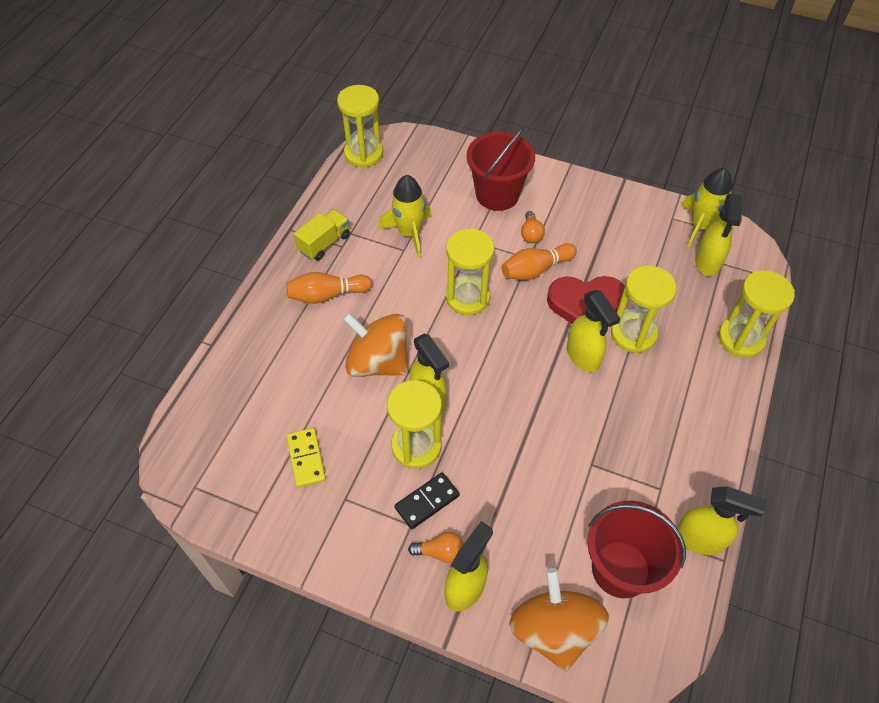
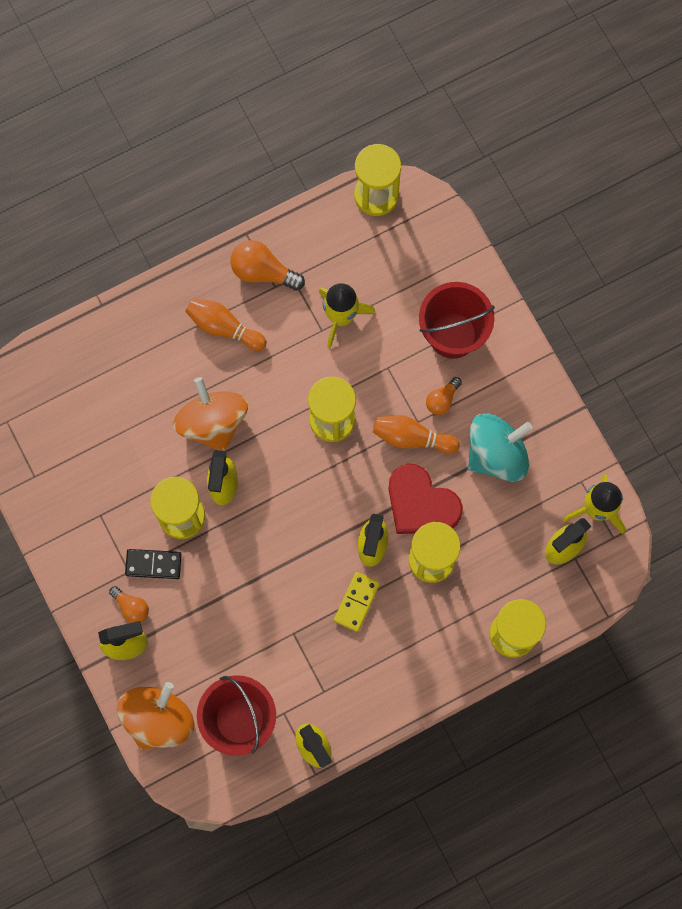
camera: 40 degrees right, 20 degrees up
(306, 458) = (98, 462): yellow domino -> yellow domino (357, 602)
(324, 243) = (263, 272): yellow truck -> orange light bulb
(602, 240) = (496, 454): none -> turquoise spinning top

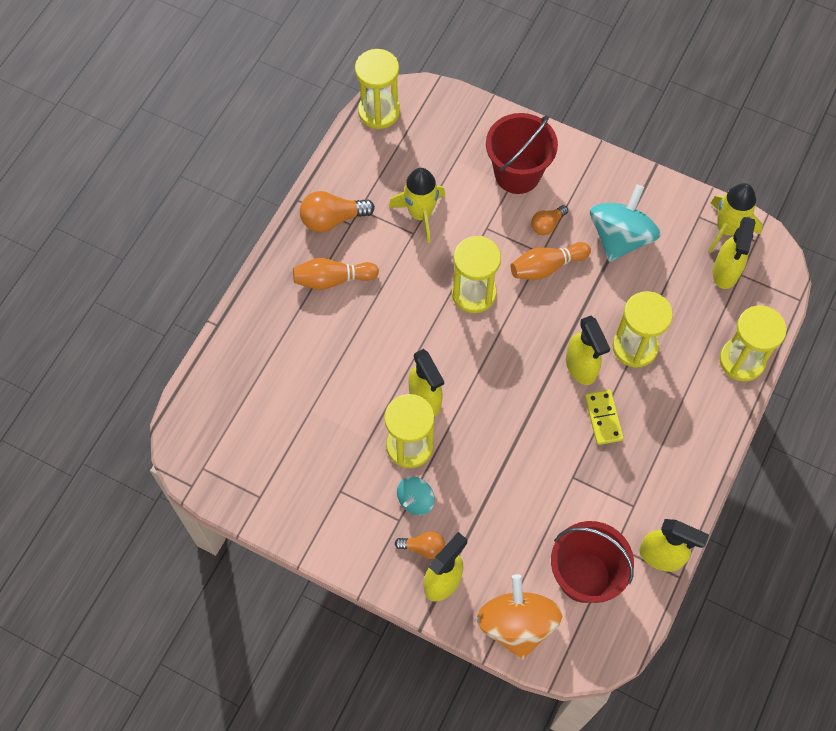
camera: 35 degrees left, 10 degrees down
(153, 564) = (415, 500): black domino -> turquoise spinning top
(213, 422) = (379, 357): orange spinning top -> none
(421, 504) = (593, 310): red heart -> none
(442, 400) = (547, 225): orange light bulb -> orange light bulb turned 45 degrees clockwise

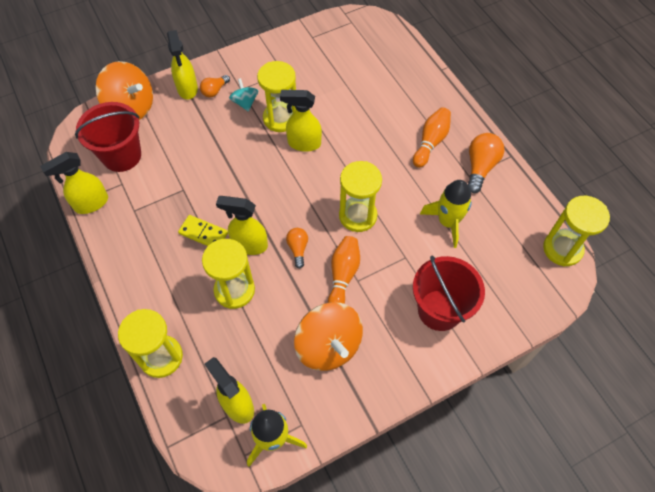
camera: 125 degrees right, 5 degrees down
(547, 225) = (378, 300): orange light bulb -> orange light bulb (298, 249)
(620, 237) = (328, 346): turquoise spinning top -> orange spinning top

